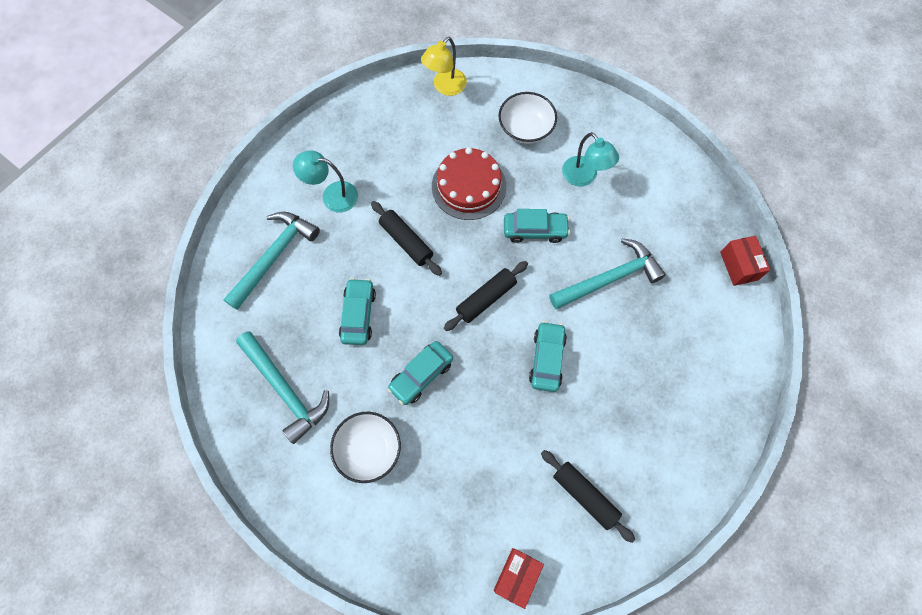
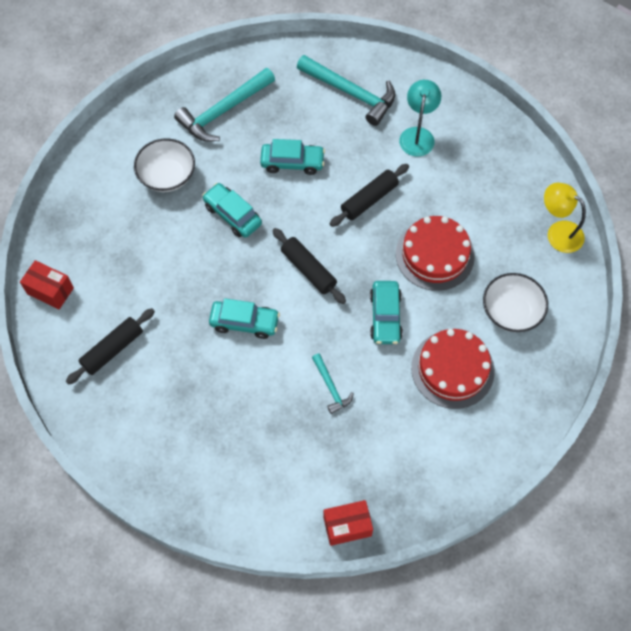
camera: 90 degrees right, 5 degrees down
(584, 177) = (452, 369): turquoise lamp -> red cake
(610, 278) = (331, 387): turquoise hammer -> turquoise hammer, size x0.52

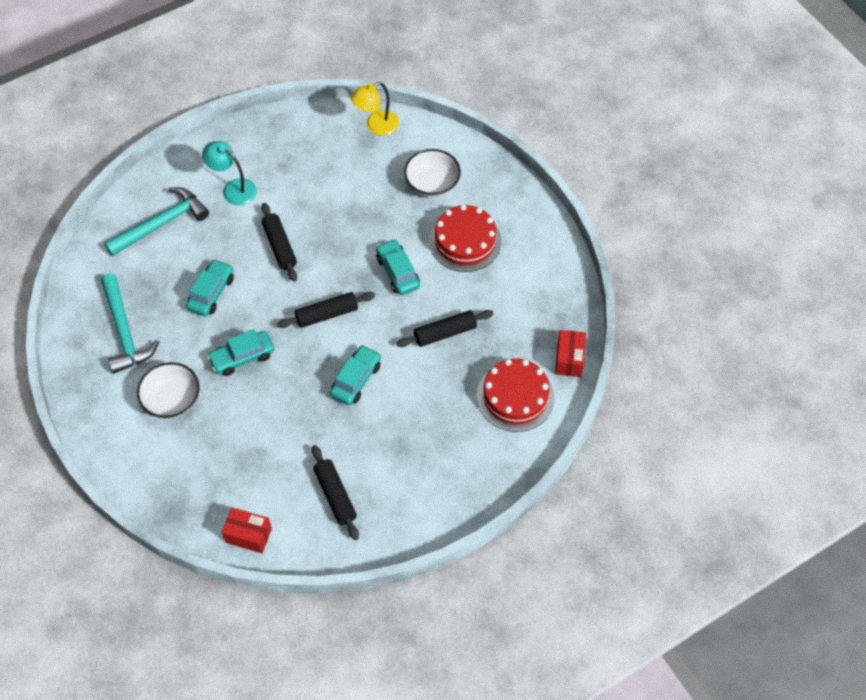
camera: 70 degrees left, 5 degrees down
(50, 290) = (248, 535): red box -> red box turned 60 degrees clockwise
(331, 387) = (445, 333): turquoise hammer -> black rolling pin
(385, 317) = (398, 272): turquoise car -> turquoise car turned 135 degrees counterclockwise
(435, 255) = (356, 217): red cake -> red cake (515, 396)

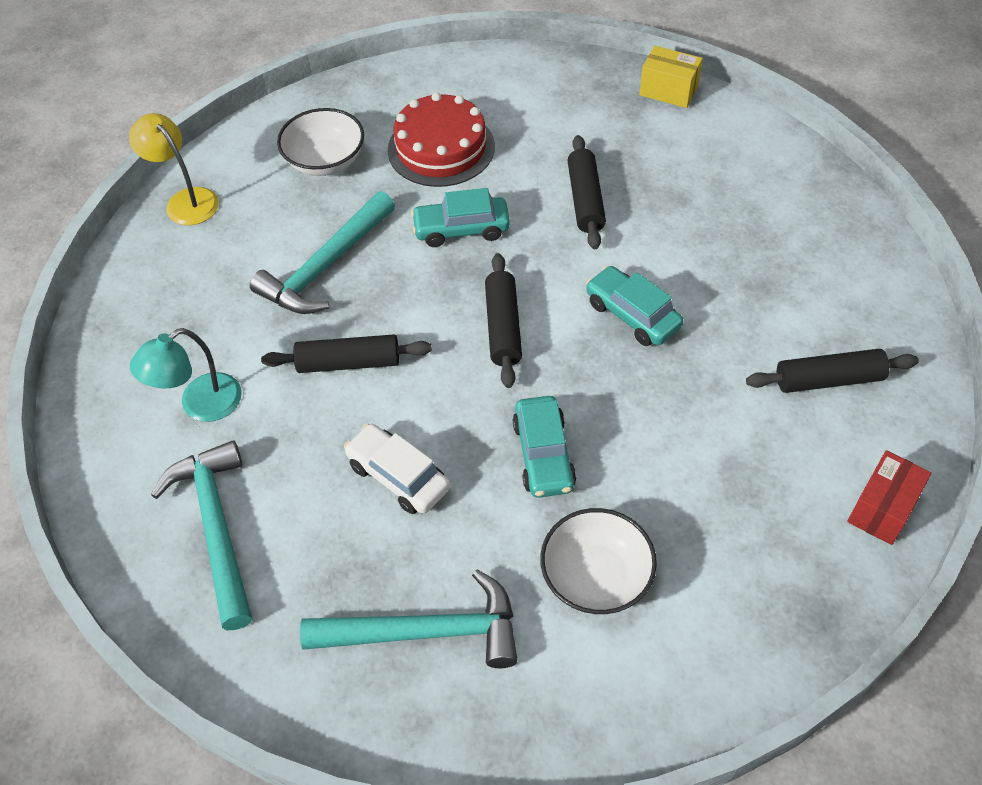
camera: 70 degrees left, 5 degrees down
(211, 293) = (398, 476): turquoise car -> white car
(346, 212) = (325, 266): none -> turquoise hammer
(376, 126) = (185, 200): yellow lamp -> yellow lamp turned 150 degrees clockwise
(515, 396) = (710, 152): red cake -> none
(569, 359) = (668, 91): red box -> yellow box

